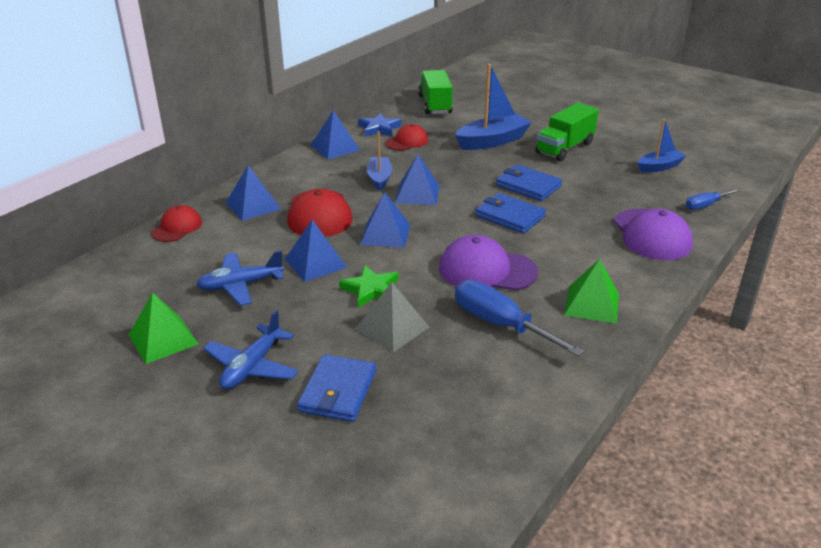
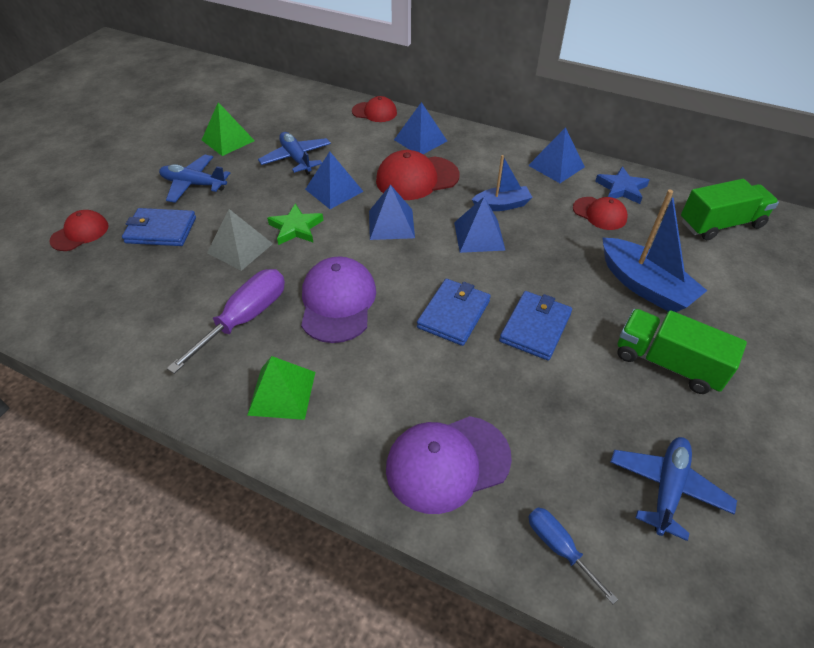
camera: 80 degrees right, 15 degrees up
(316, 470) = (80, 233): none -> red cap
(500, 324) = (245, 318): blue screwdriver -> purple screwdriver
(659, 167) = (667, 488): blue boat -> blue plane

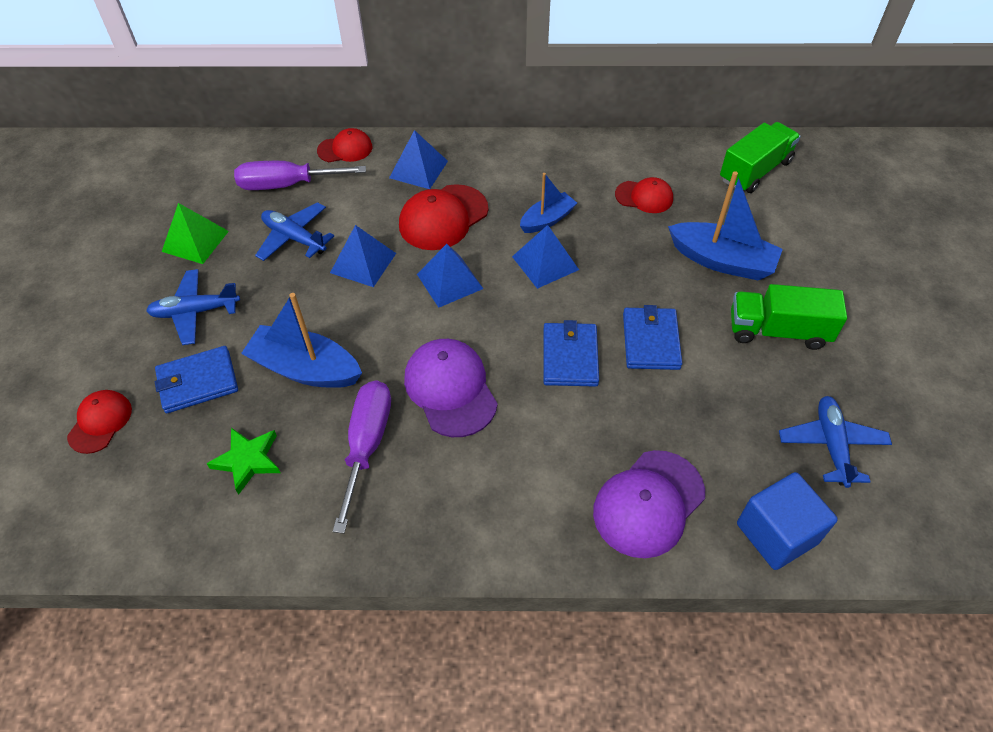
camera: 25 degrees left, 5 degrees up
(240, 248) = (305, 369): grey pyramid -> blue boat
(282, 393) = (458, 505): green pyramid -> none
(296, 228) = (351, 323): green star -> green star (248, 460)
(316, 123) = (287, 185): none -> purple screwdriver
(556, 166) = (575, 155): blue pyramid -> none
(559, 547) = (776, 533): blue screwdriver -> blue cube
(621, 188) = (649, 161): blue star -> none

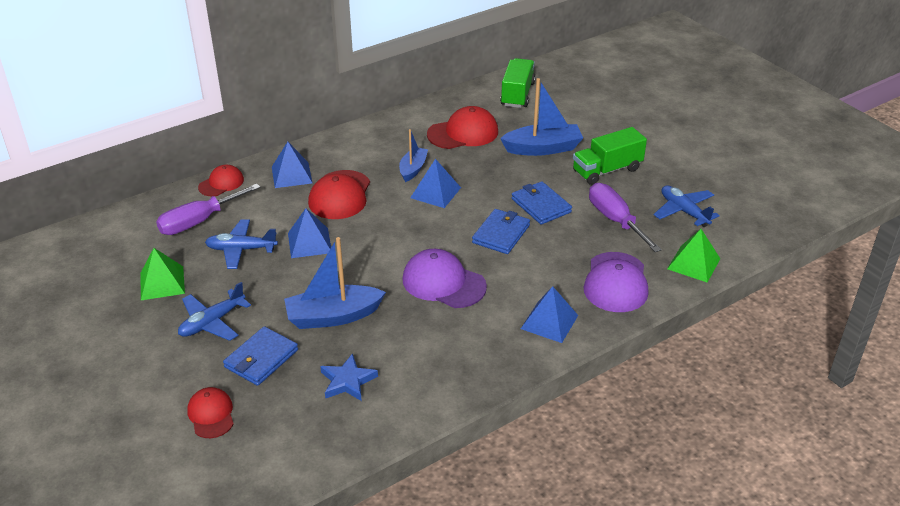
camera: 35 degrees left, 15 degrees down
(248, 460) = (347, 381): green star -> blue star
(367, 445) = (420, 335): purple screwdriver -> purple screwdriver (615, 220)
(449, 281) = (382, 228): blue pyramid -> blue pyramid (549, 322)
(570, 357) = (501, 234): blue wallet -> blue wallet turned 60 degrees clockwise
(644, 197) = (463, 133): red cap -> red cap, size x1.64
(776, 533) = (693, 263): blue cube -> green pyramid

